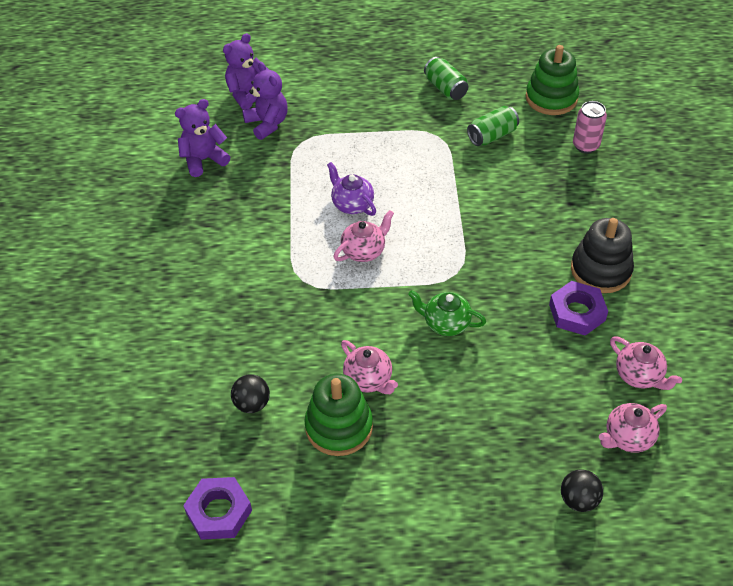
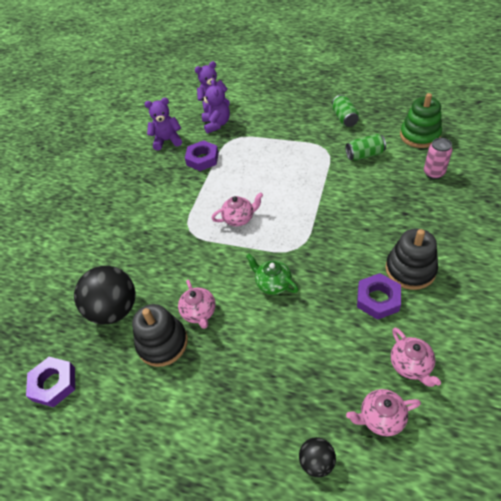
camera: 25 degrees right, 0 degrees up
(252, 404) = (114, 310): black ball -> black ball, size x2.02
(271, 178) = (202, 159): none -> purple nut
(339, 427) = (162, 343): green stacking toy -> black stacking toy
(352, 204) = (246, 185): purple teapot -> none

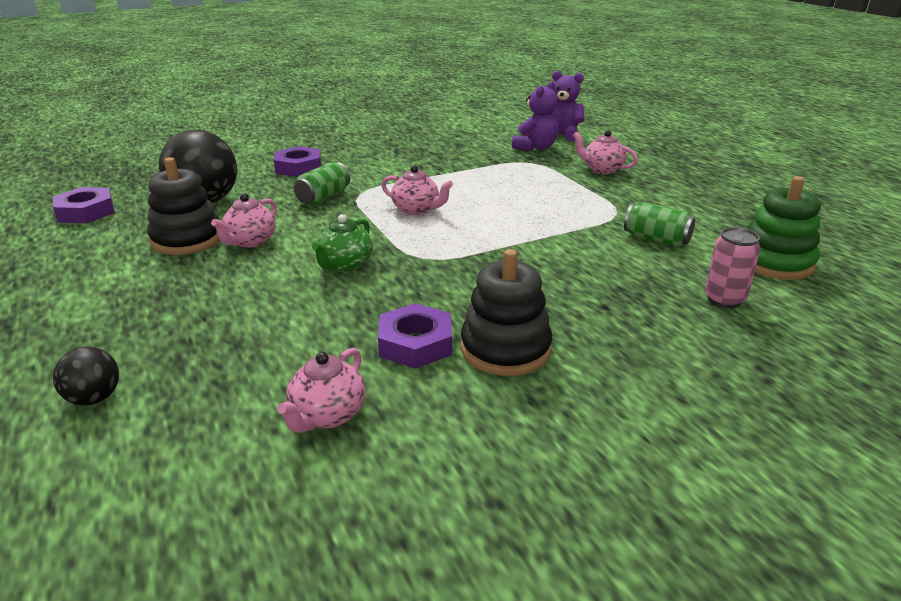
camera: 40 degrees right, 20 degrees down
(167, 140) = (467, 137): purple teddy bear -> none
(202, 159) = (472, 160): purple nut -> purple nut (298, 167)
(273, 284) = (345, 265): green teapot -> green teapot turned 150 degrees counterclockwise
(344, 118) = (693, 204): green can -> green can (323, 197)
(381, 418) = (207, 424): pink teapot -> pink teapot (602, 170)

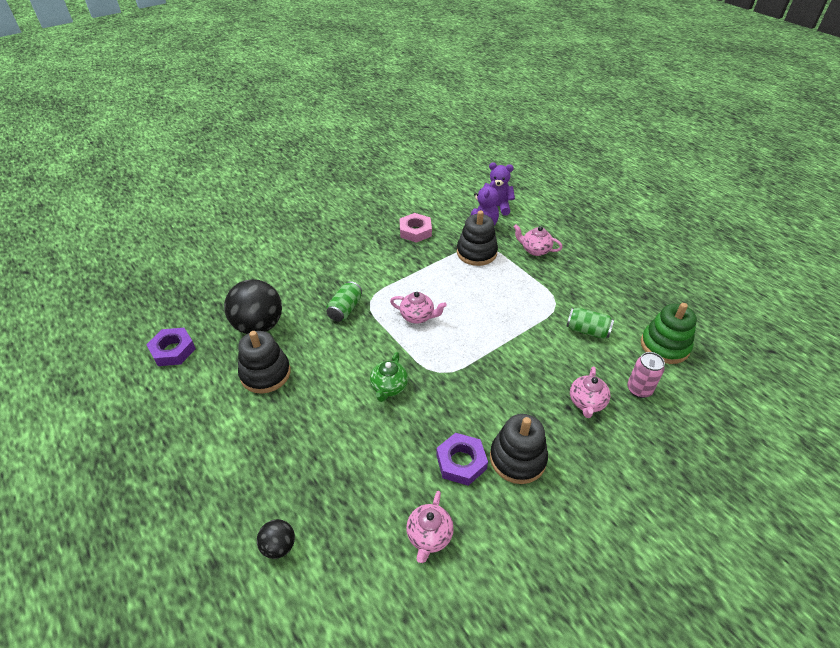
camera: 10 degrees left, 15 degrees up
(250, 241) = (312, 370): pink teapot -> pink teapot (586, 403)
(298, 167) = (312, 273): purple nut -> none
(447, 146) = (415, 231): none -> pink nut
(520, 167) = (476, 253): none -> black stacking toy

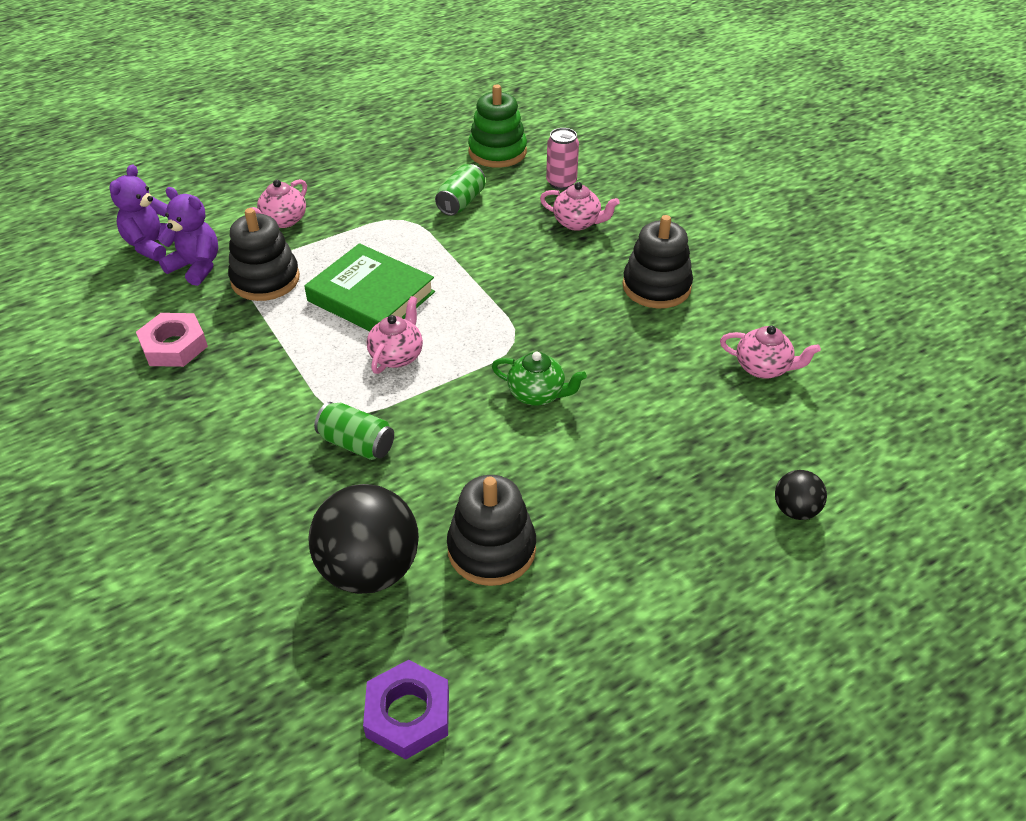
camera: 85 degrees left, 0 degrees up
(461, 462) = (662, 333): purple nut -> none
(470, 298) = (371, 296): none -> green book

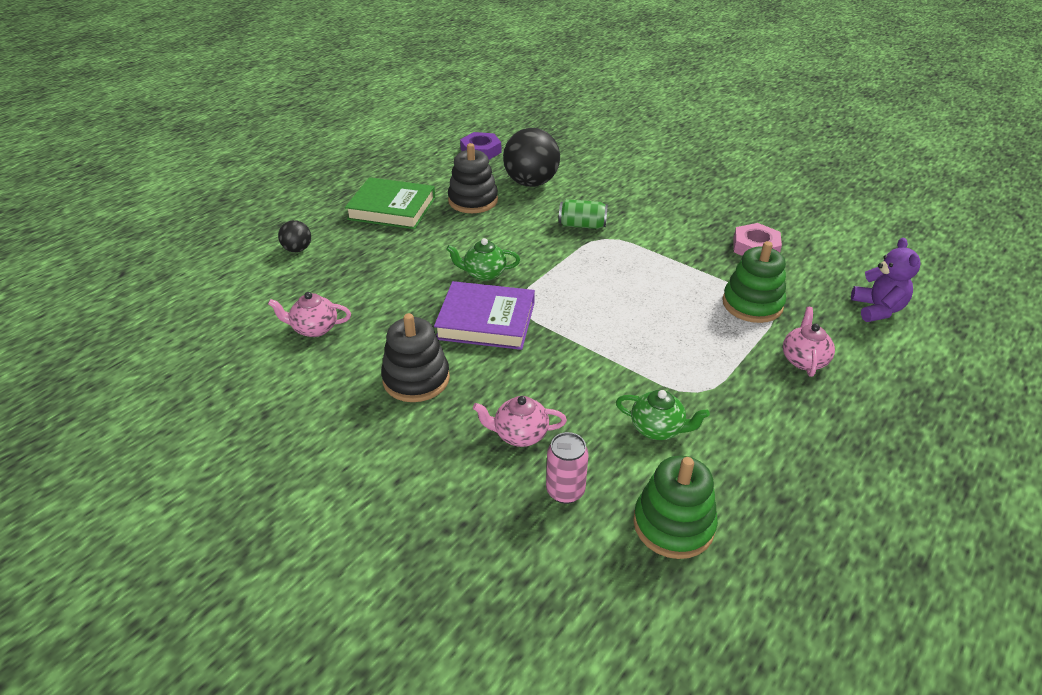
camera: 160 degrees right, 5 degrees down
(196, 267) = (817, 301): purple teddy bear -> none
(265, 279) = (752, 304): black stacking toy -> green stacking toy
(371, 296) = (656, 311): green book -> green book (392, 208)
(397, 356) = (599, 275): pink teapot -> none
(461, 202) = (657, 428): green can -> green teapot
(562, 330) = (486, 321): none -> purple book

